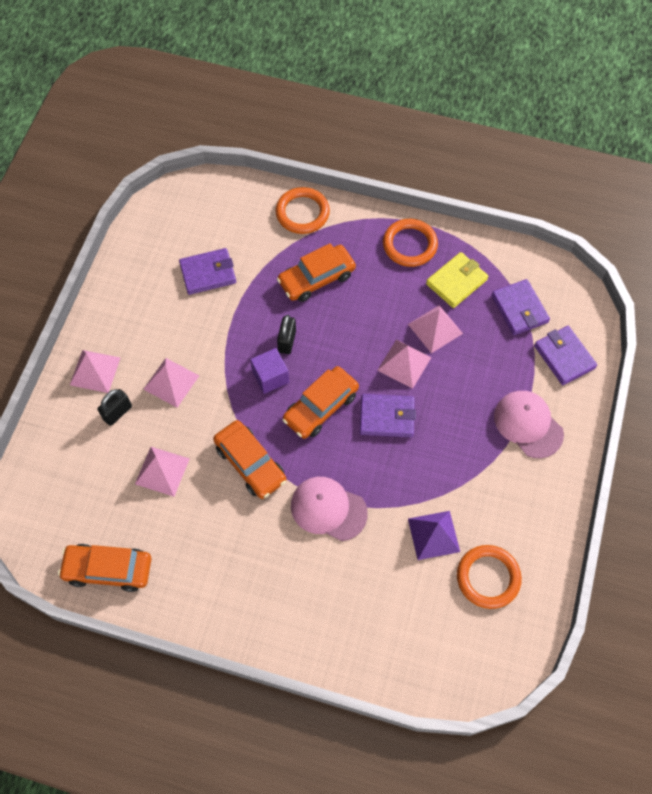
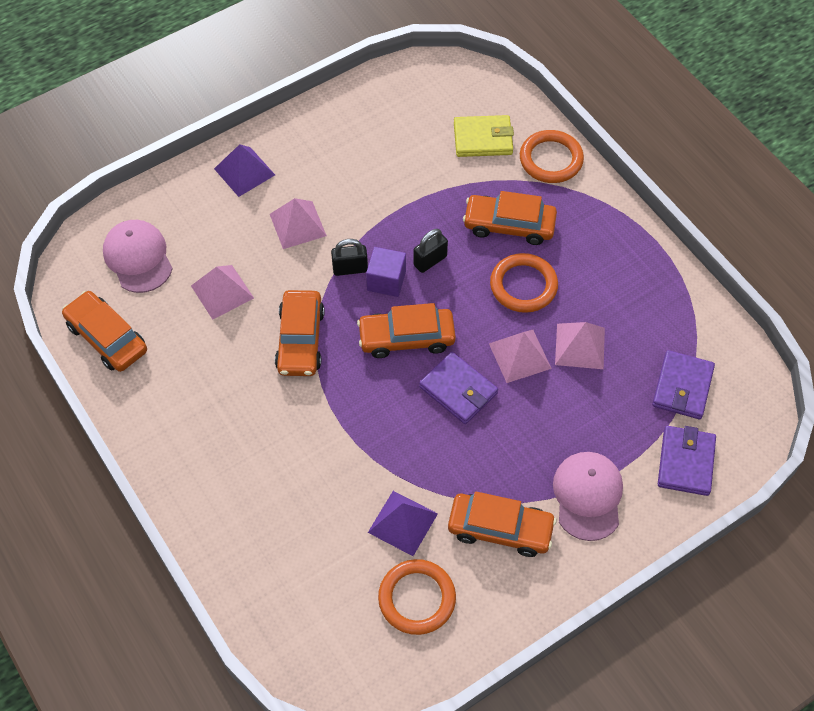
camera: 40 degrees right, 5 degrees down
(95, 371) = (244, 171): pink pyramid -> purple pyramid
(117, 413) = (230, 218): black padlock -> black padlock (350, 268)
(208, 273) = (415, 155): purple wallet -> none
(328, 509) = (330, 428): pink cap -> pink cap (138, 257)
(409, 245) = (627, 255): orange ring -> orange ring (523, 285)
(456, 282) = (642, 319): yellow wallet -> yellow wallet (483, 139)
(496, 489) = (500, 529): none -> orange car

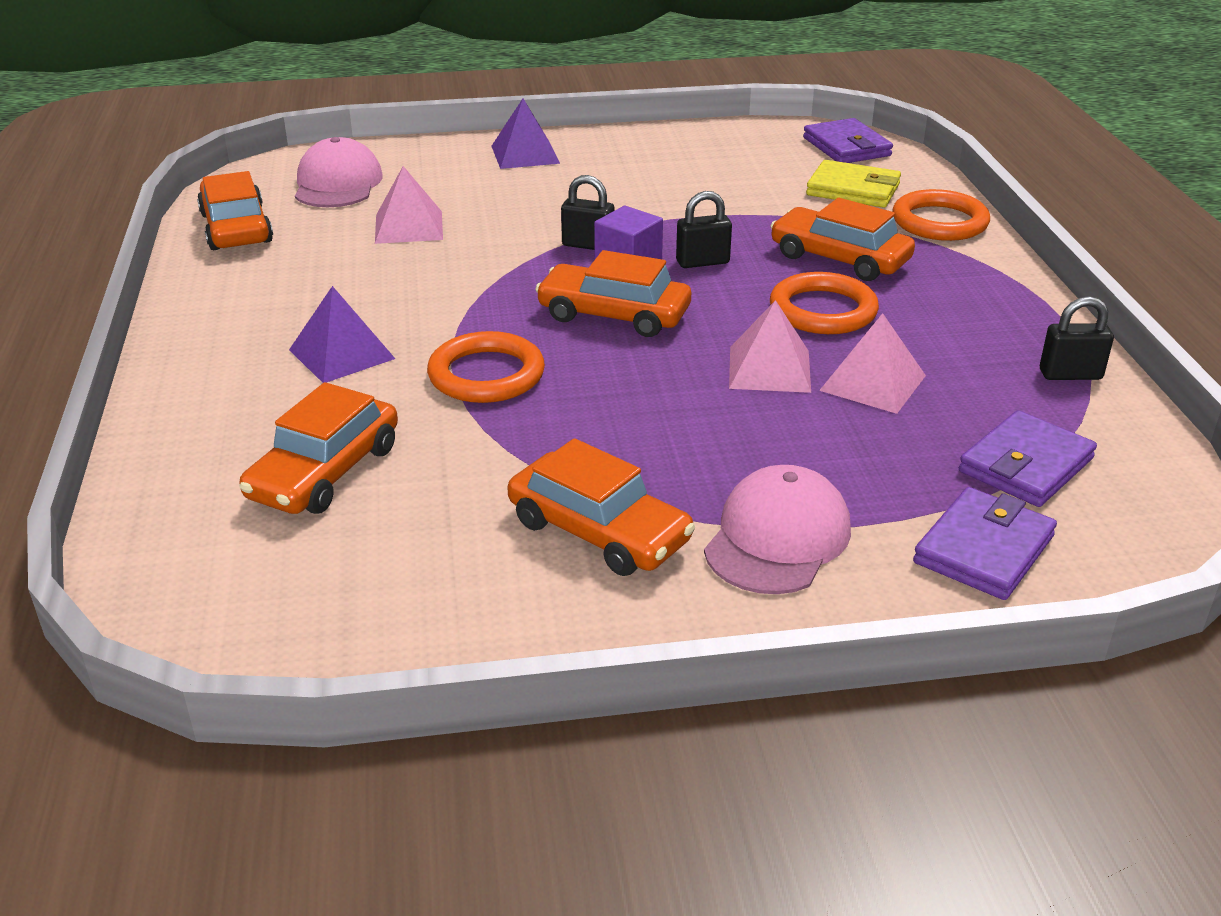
camera: 25 degrees right, 25 degrees down
(298, 225) = (552, 201): pink pyramid -> none
(300, 340) = (468, 283): orange car -> orange car (324, 472)
(402, 522) = (450, 479): purple pyramid -> purple pyramid (341, 354)
(417, 598) = (396, 567): orange ring -> orange ring (486, 375)
(458, 390) = (649, 377): purple wallet -> purple wallet (846, 147)
(678, 296) = (1070, 374): none -> black padlock

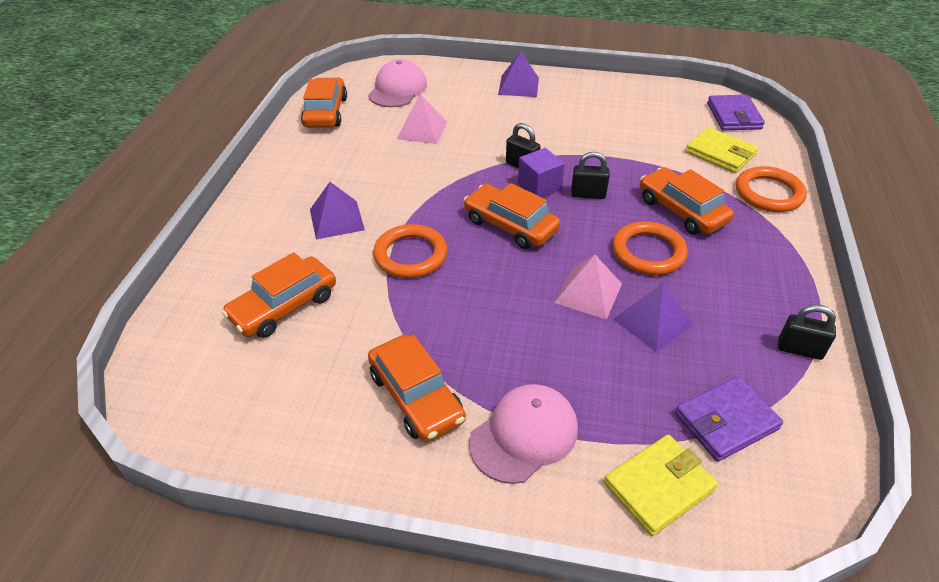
camera: 20 degrees right, 10 degrees up
(873, 383) = (652, 321): pink pyramid -> purple pyramid
(983, 549) = (659, 486): purple wallet -> yellow wallet

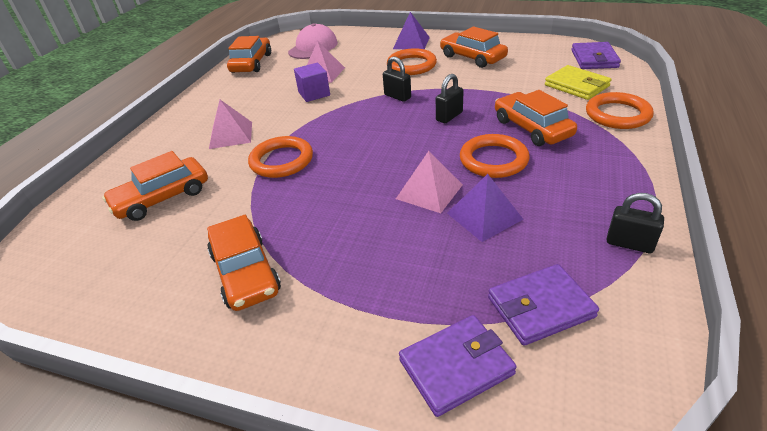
camera: 10 degrees right, 5 degrees down
(336, 219) = (231, 135): purple pyramid -> pink pyramid
(510, 225) = (374, 139): orange car -> orange car (472, 57)
(524, 435) = (334, 310): pink cap -> none
(527, 120) = (411, 65): none -> orange ring
(539, 186) = (408, 111): purple cube -> purple cube (314, 94)
(588, 194) = (449, 116): black padlock -> black padlock turned 60 degrees counterclockwise
(659, 486) = (456, 367): yellow wallet -> purple wallet

